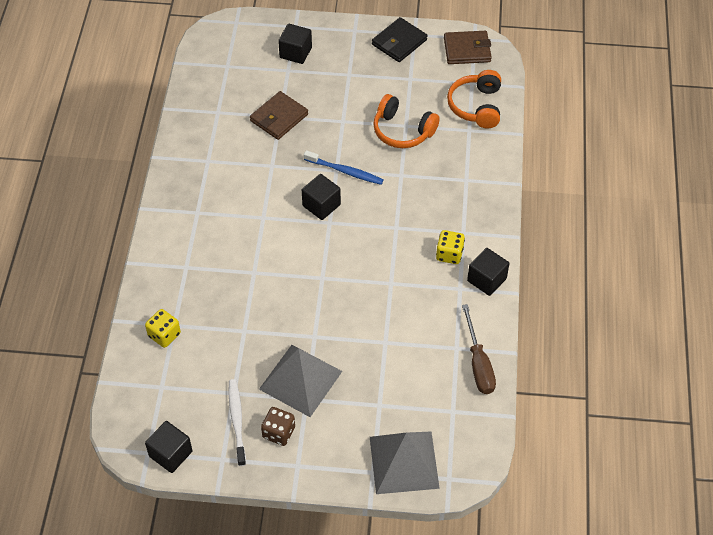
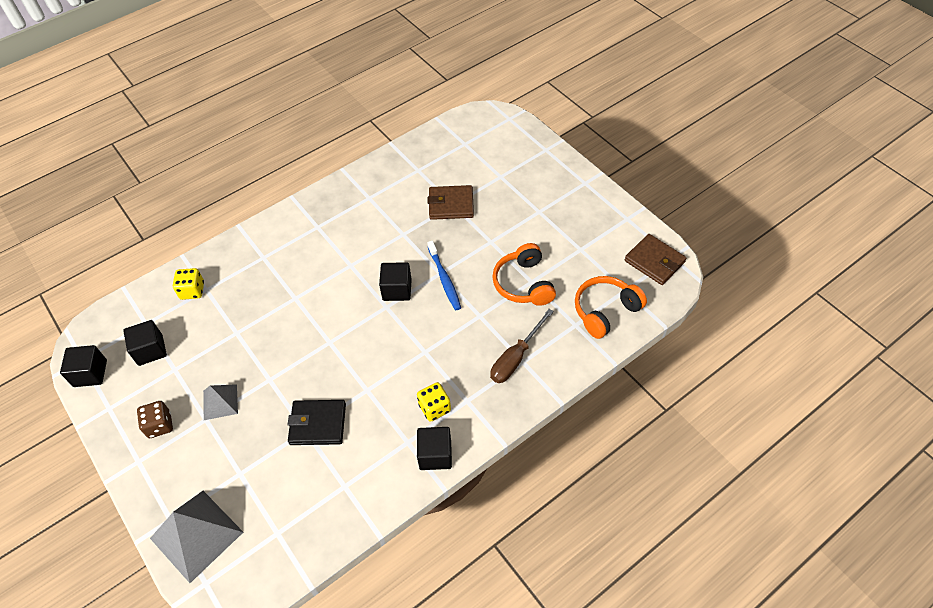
camera: 50 degrees right, 0 degrees up
(237, 421) = (150, 391): white toothbrush -> none
(295, 52) = (521, 168): black cube -> black cube (150, 350)
(300, 380) = (220, 402): grey pyramid -> grey pyramid, size x0.56
(399, 42) = (607, 216): black wallet -> black wallet (318, 424)
(478, 363) = (342, 515): brown screwdriver -> brown screwdriver (516, 357)

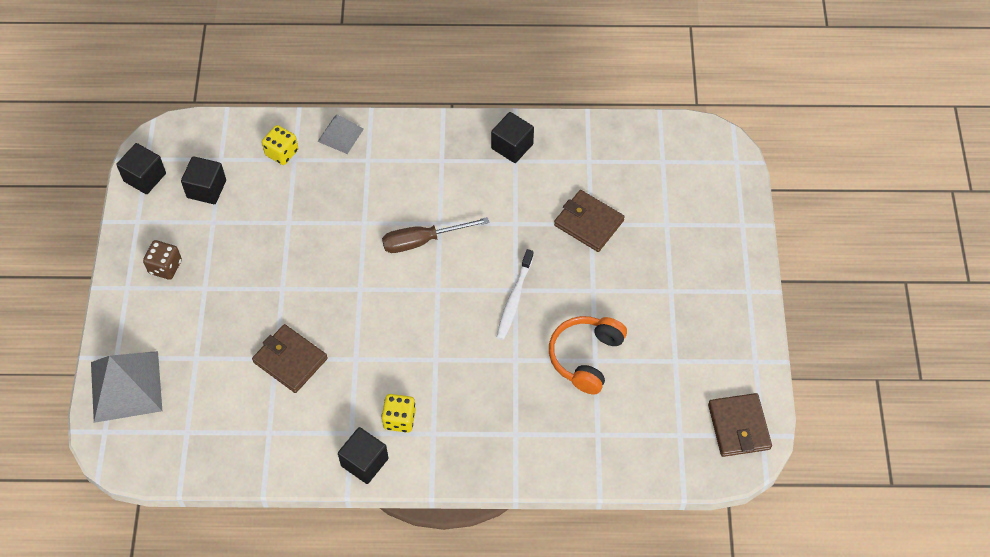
camera: 35 degrees right, 5 degrees up
(220, 402) = (227, 280): grey pyramid -> grey pyramid (340, 135)
(318, 424) = (290, 360): black wallet -> brown wallet
(397, 290) = (461, 279): black cube -> black cube (512, 146)
(444, 279) = (514, 299): blue toothbrush -> white toothbrush
(516, 357) = (512, 425): brown screwdriver -> brown screwdriver (423, 241)
(605, 311) = (639, 441): orange headphones -> none

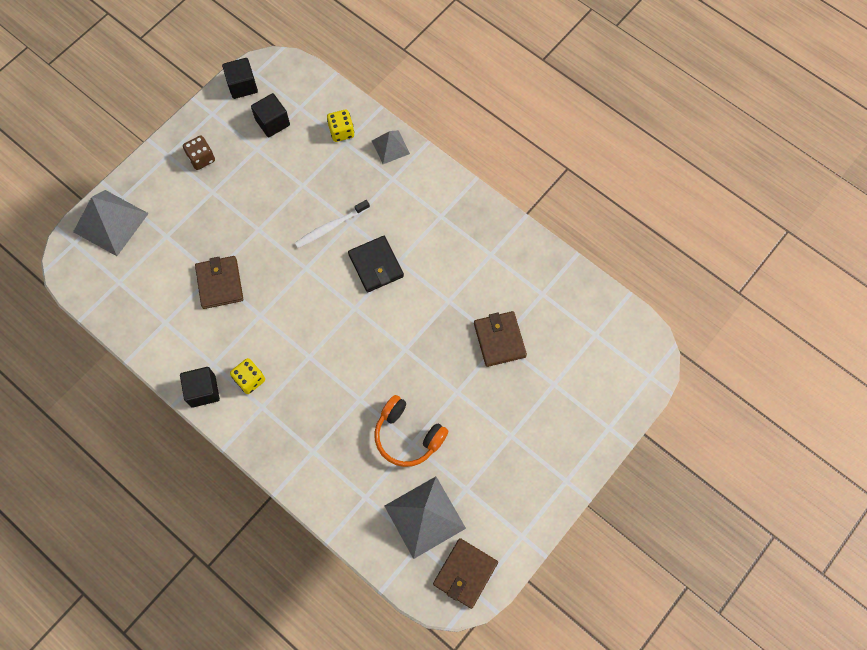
camera: 40 degrees right, 10 degrees up
(423, 241) = (376, 265): brown screwdriver -> black wallet
(512, 146) = (498, 242): black cube -> none
(514, 299) = (398, 355): white toothbrush -> white toothbrush (331, 227)
(586, 357) = (407, 436): orange headphones -> orange headphones turned 120 degrees counterclockwise
(663, 410) = (425, 517): none -> grey pyramid

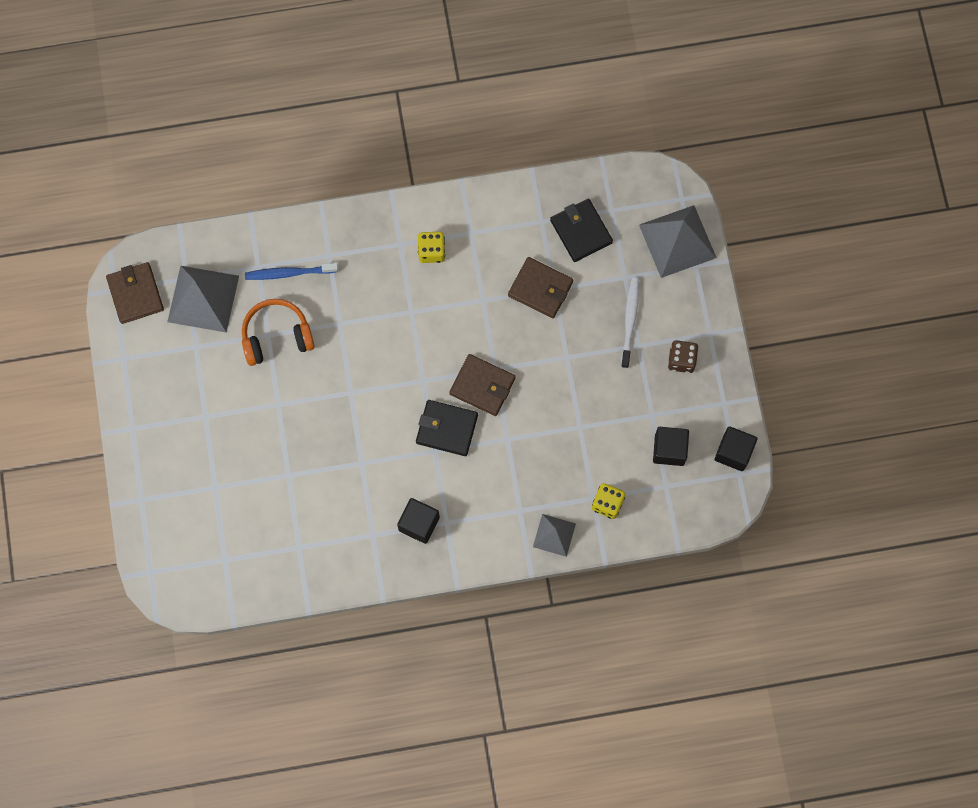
camera: 130 degrees right, 5 degrees up
(152, 290) = (581, 231): none -> black wallet
(203, 391) = (453, 209): black cube -> black cube (419, 523)
(331, 227) = (516, 420): white toothbrush -> white toothbrush (630, 321)
(350, 469) = (289, 273): none -> blue toothbrush
(499, 340) = (290, 475): brown wallet -> brown wallet (482, 386)

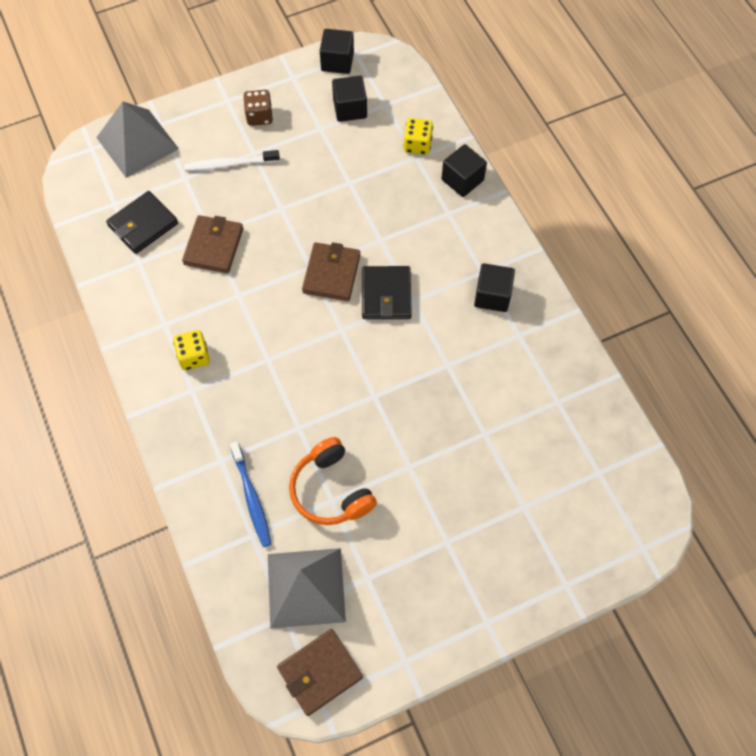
camera: 105 degrees left, 10 degrees down
(554, 535) = (462, 180): grey pyramid -> black cube

